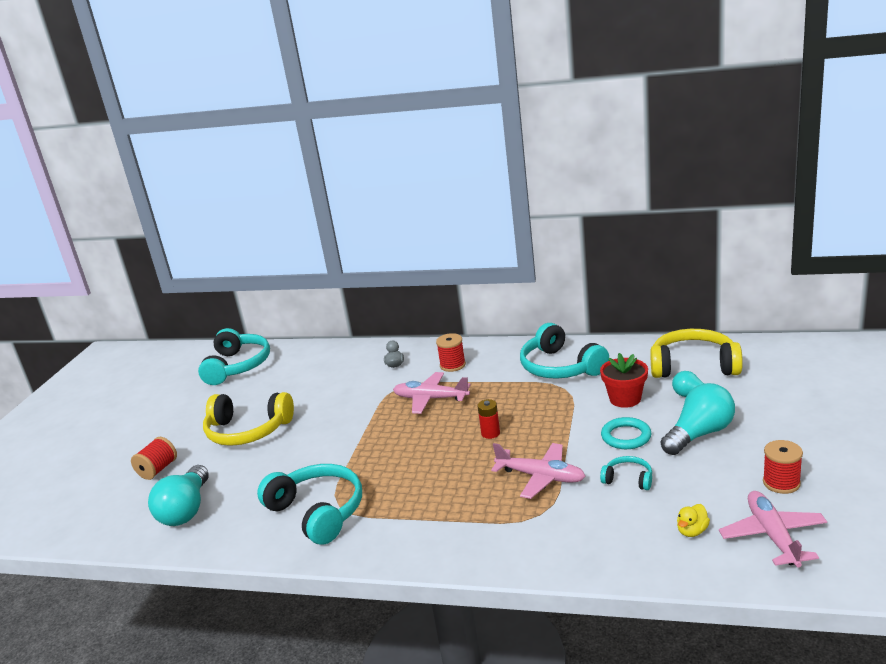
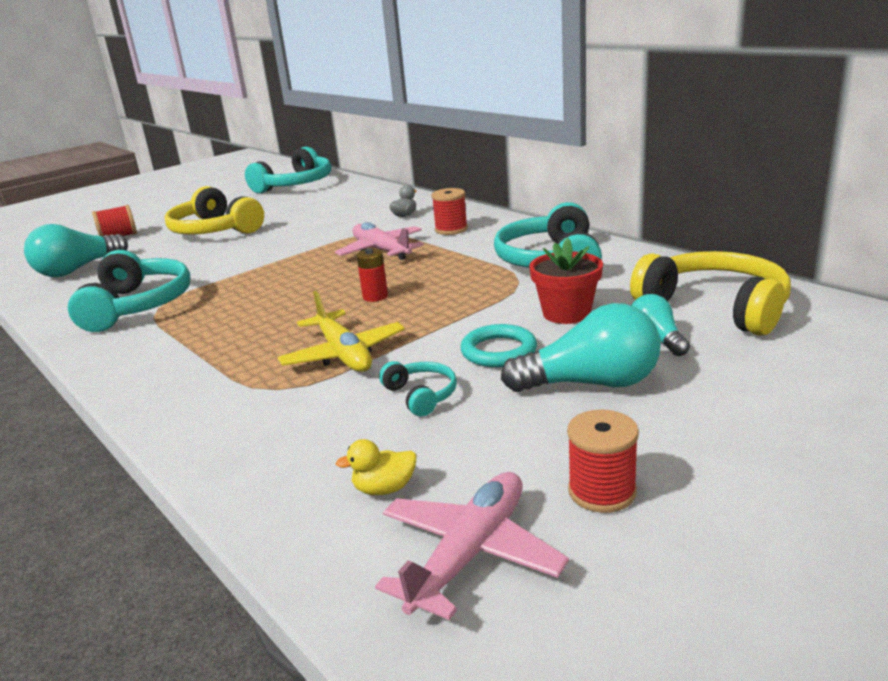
camera: 35 degrees right, 0 degrees up
(541, 477) = (344, 354): pink plane -> yellow plane

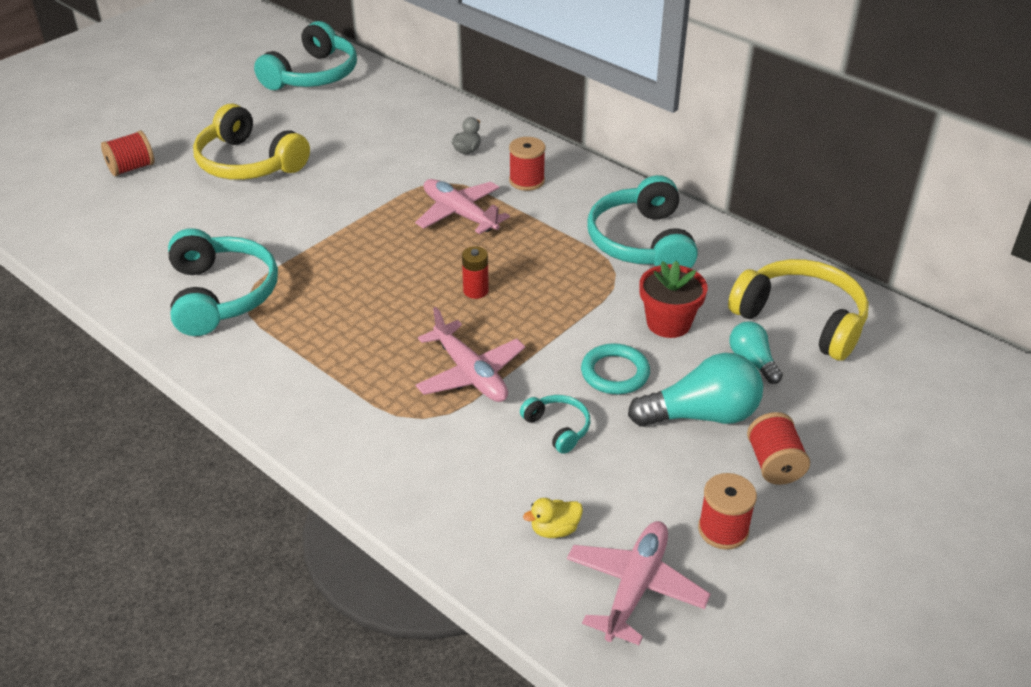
camera: 10 degrees left, 15 degrees up
(78, 269) = (114, 228): turquoise light bulb -> none
(344, 354) = (470, 374): yellow plane -> pink plane
(676, 426) = (774, 464): none -> red spool

